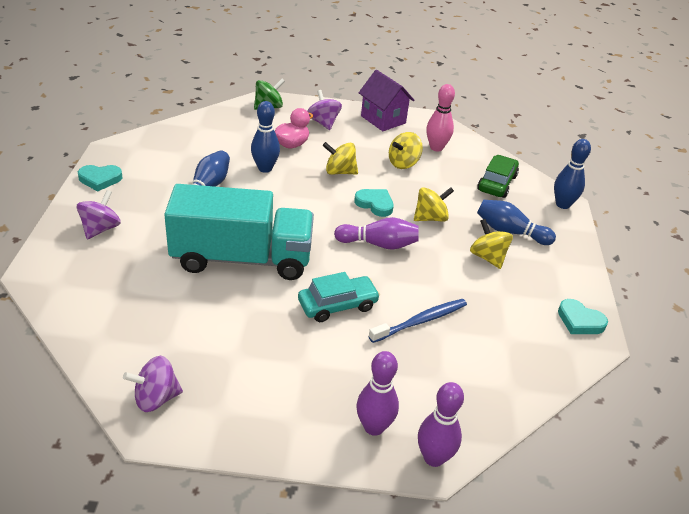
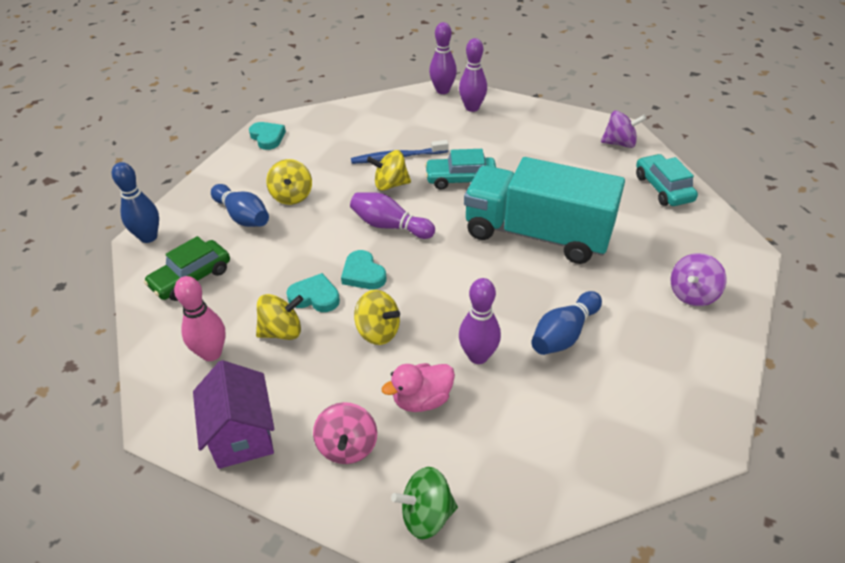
camera: 155 degrees left, 5 degrees up
(100, 179) = (711, 375): turquoise heart -> turquoise heart (315, 297)
(107, 335) = (663, 188): none -> turquoise car
(265, 168) = (478, 356): blue bowling pin -> purple bowling pin
(323, 123) = (347, 446): purple spinning top -> pink spinning top
(430, 218) = (313, 246): yellow spinning top -> yellow spinning top (390, 184)

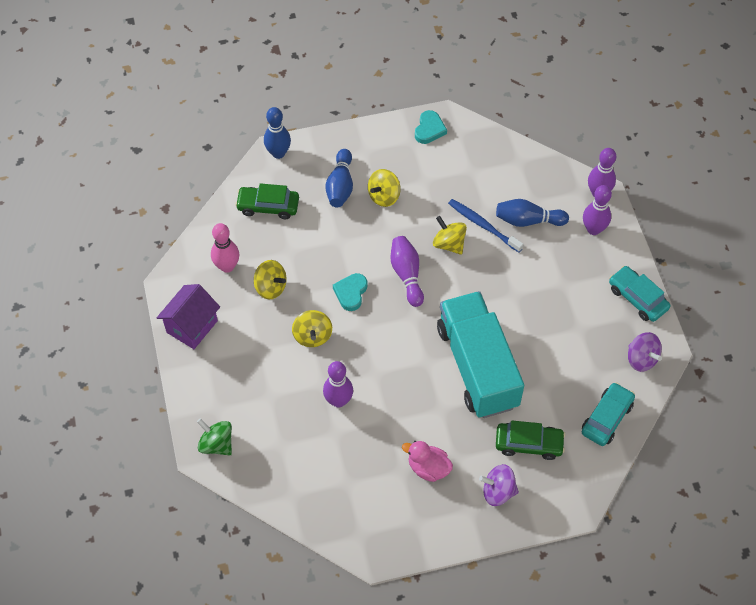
camera: 50 degrees right, 15 degrees up
(315, 297) = (310, 282): turquoise heart -> none
(347, 446) = (225, 379): pink spinning top -> none
(422, 400) = (283, 393): pink duck -> pink duck (428, 468)
(460, 179) = (495, 282): turquoise car -> turquoise car (637, 298)
(564, 334) = (395, 436): blue bowling pin -> blue bowling pin (528, 220)
(652, 246) = (529, 444): none -> green car

